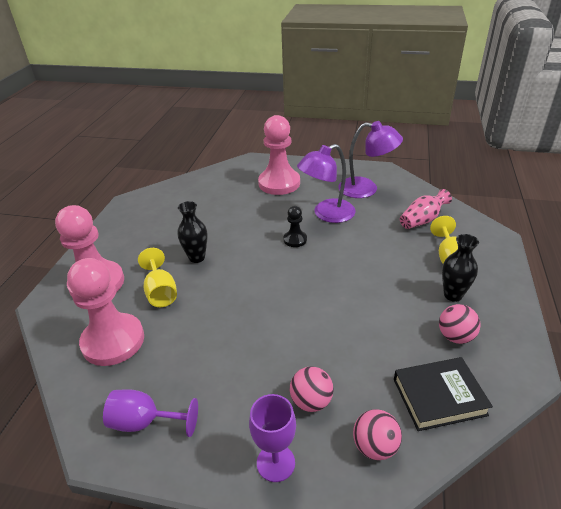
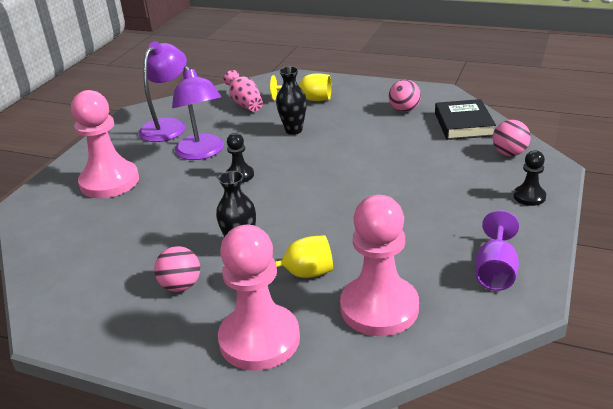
camera: 80 degrees left, 5 degrees down
(275, 463) = (529, 196): purple goblet -> black pawn
(311, 401) = (468, 177): pink ball -> pink ball (181, 286)
(453, 295) = (356, 104): black vase -> black vase (293, 130)

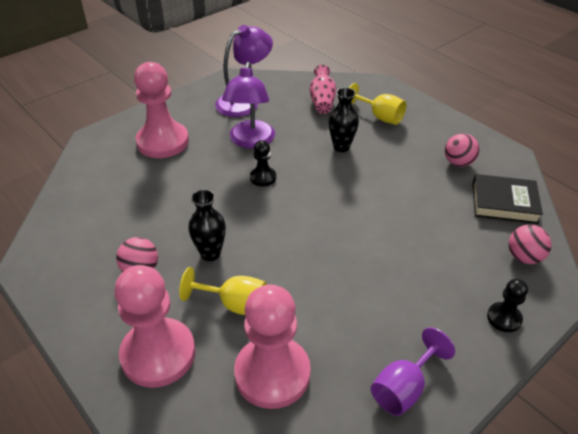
camera: 25 degrees right, 10 degrees up
(463, 124) = (504, 203): black book -> black book turned 75 degrees clockwise

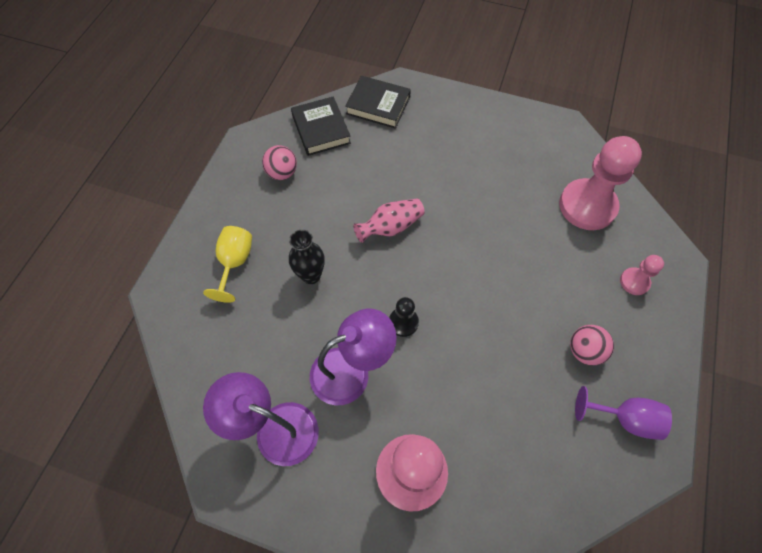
camera: 120 degrees left, 20 degrees up
(158, 354) = (634, 282): pink pawn -> pink pawn, size x0.48
(210, 253) = (526, 307): black vase -> none
(234, 304) = (557, 259): yellow goblet -> none
(322, 101) = (229, 336): pink vase -> pink vase (391, 227)
(404, 388) = (537, 136): purple goblet -> purple goblet (624, 418)
(504, 318) = (444, 104): black pawn -> none
(524, 257) = (378, 105): pink ball -> black book

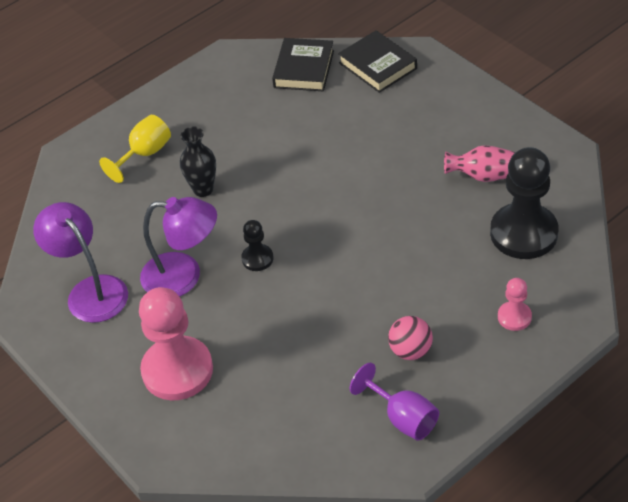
camera: 35 degrees right, 15 degrees down
(282, 173) = (239, 95): pink ball -> none
(391, 227) = (306, 177): pink vase -> pink vase (486, 176)
(587, 206) = (523, 233): pink pawn -> black pawn

